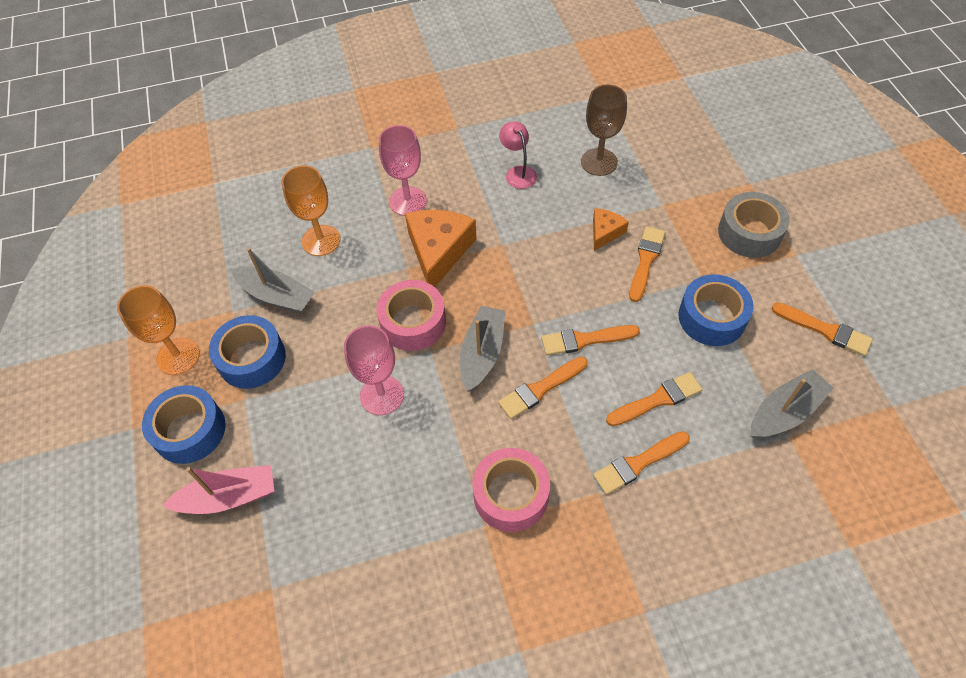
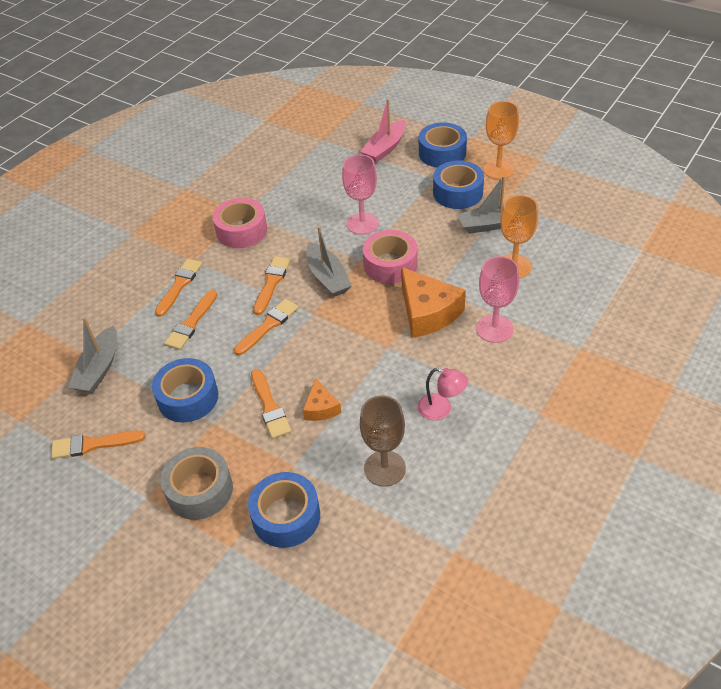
camera: 140 degrees right, 10 degrees down
(695, 176) = (286, 516): none -> blue tape

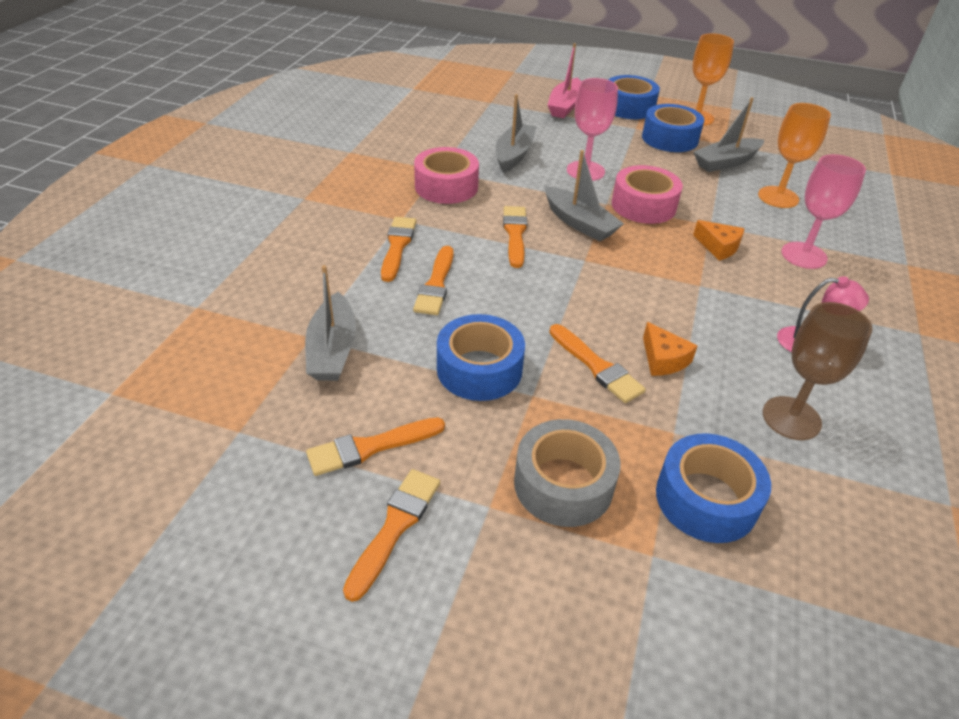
camera: 20 degrees left, 5 degrees down
(268, 326) = (538, 278): orange brush -> orange brush (395, 527)
(312, 201) = (514, 155): none -> grey boat
(427, 312) = (718, 247): orange cheese -> orange cheese, size x0.53

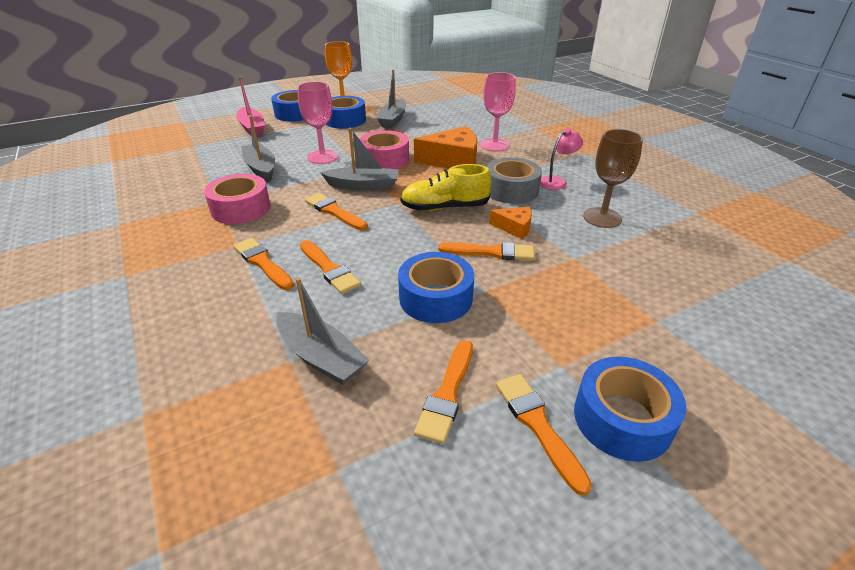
camera: 45 degrees left, 5 degrees down
(563, 484) = (573, 322): grey tape -> grey tape (511, 190)
(623, 292) = (444, 207): none -> yellow shoe
(706, 499) = (632, 277): blue tape -> blue tape (622, 419)
(718, 247) = (453, 160): orange cheese -> orange cheese, size x1.88
(778, 197) = (443, 125): orange goblet -> none

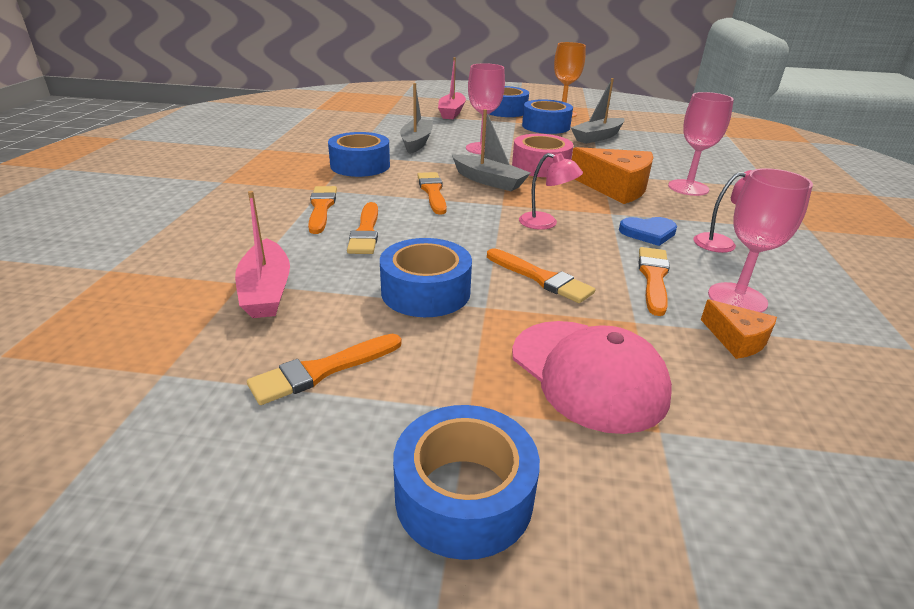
camera: 35 degrees right, 5 degrees down
(241, 208) = (360, 165): pink tape -> blue tape
(321, 357) = (266, 291): grey boat -> pink boat
(444, 207) = (545, 223): yellow shoe -> pink lamp
(511, 190) = (648, 233): grey tape -> blue heart
(514, 228) = (601, 267): orange cheese -> orange cheese (737, 339)
(537, 425) = (365, 444): orange brush -> orange brush (653, 278)
(590, 306) = (588, 374): none -> pink cap
(602, 218) = (737, 298): brown goblet -> pink goblet

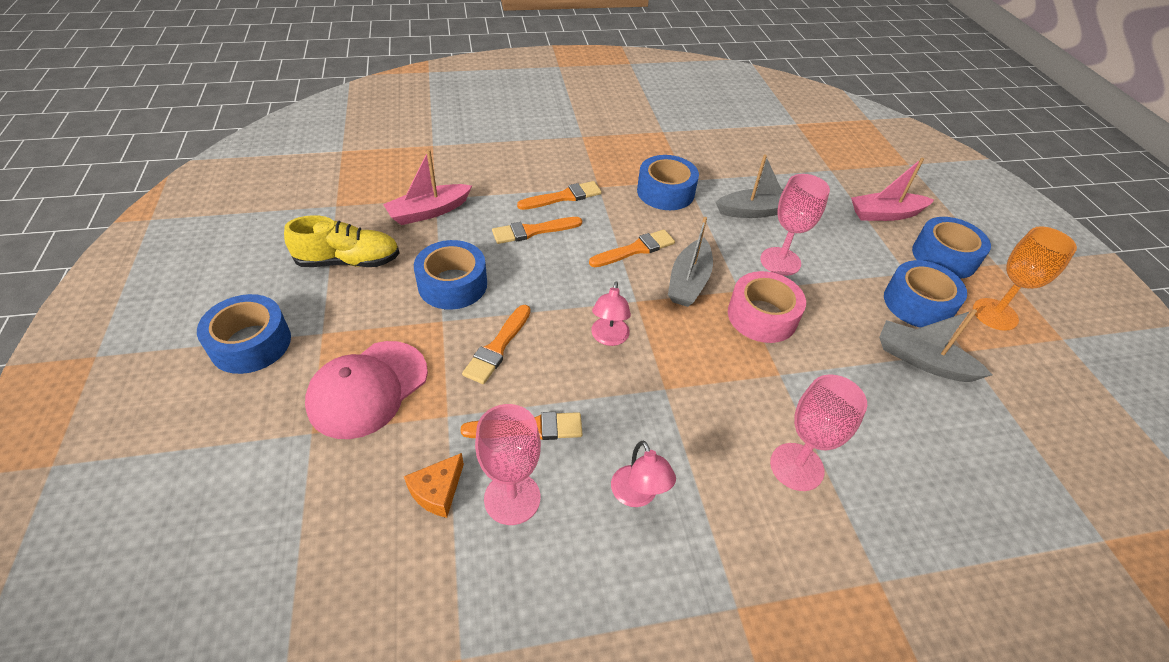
camera: 70 degrees right, 15 degrees up
(322, 370) = (349, 261): orange brush -> yellow shoe
(615, 187) = (744, 389): orange cheese -> none
(648, 233) = (630, 423): blue heart -> none

